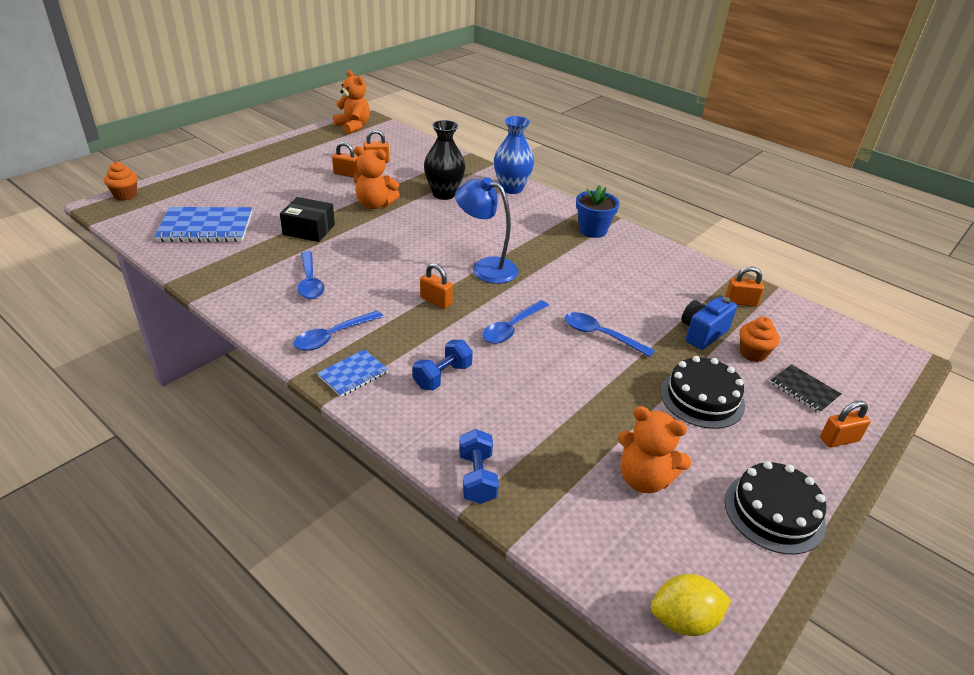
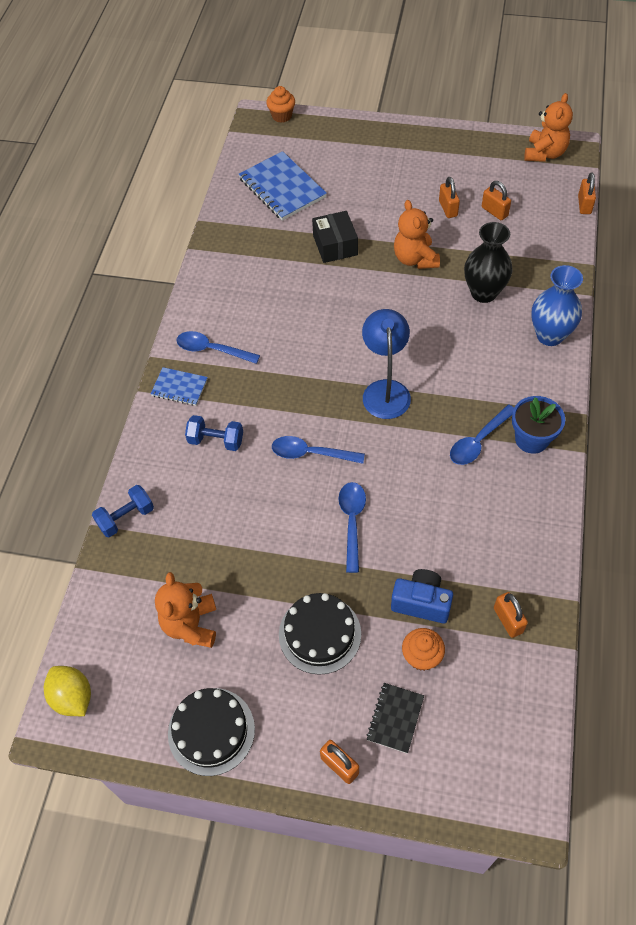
camera: 65 degrees right, 20 degrees up
(310, 282) = (265, 293): blue spoon -> blue spoon (478, 441)
(436, 301) = (306, 384): orange padlock -> orange padlock (584, 205)

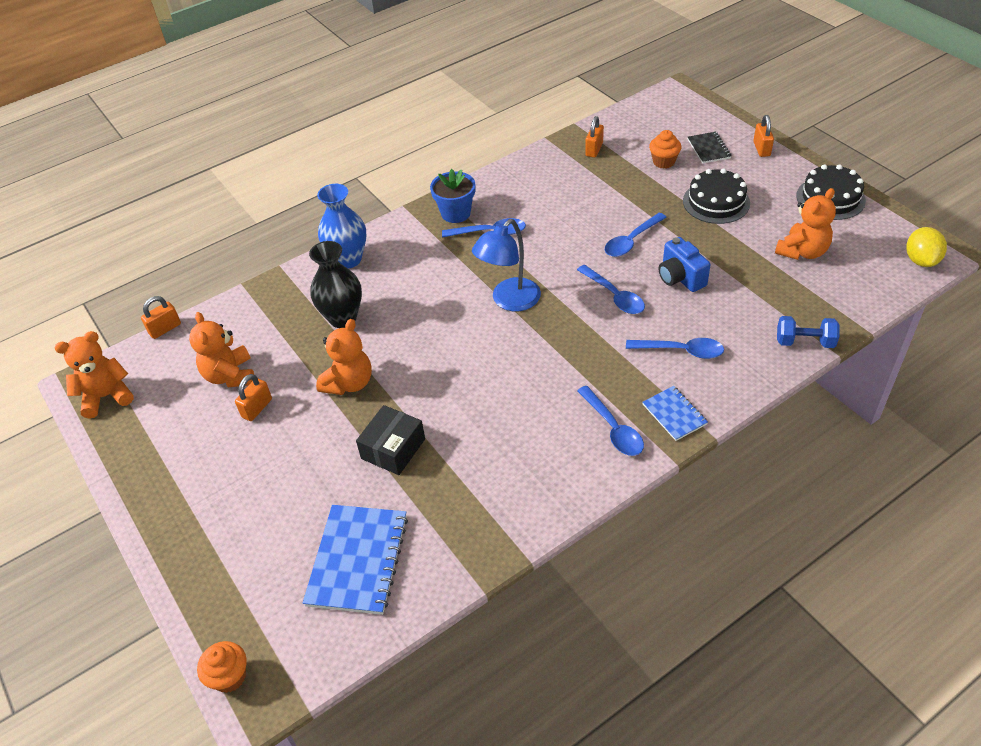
camera: 135 degrees left, 10 degrees down
(216, 440) = (680, 351): blue dumbbell -> blue spoon
(395, 718) = (708, 149): black notebook -> black notebook turned 75 degrees counterclockwise
(421, 603) = (635, 182): blue camera -> blue camera (680, 278)
(494, 211) = (230, 375): orange padlock -> orange teddy bear

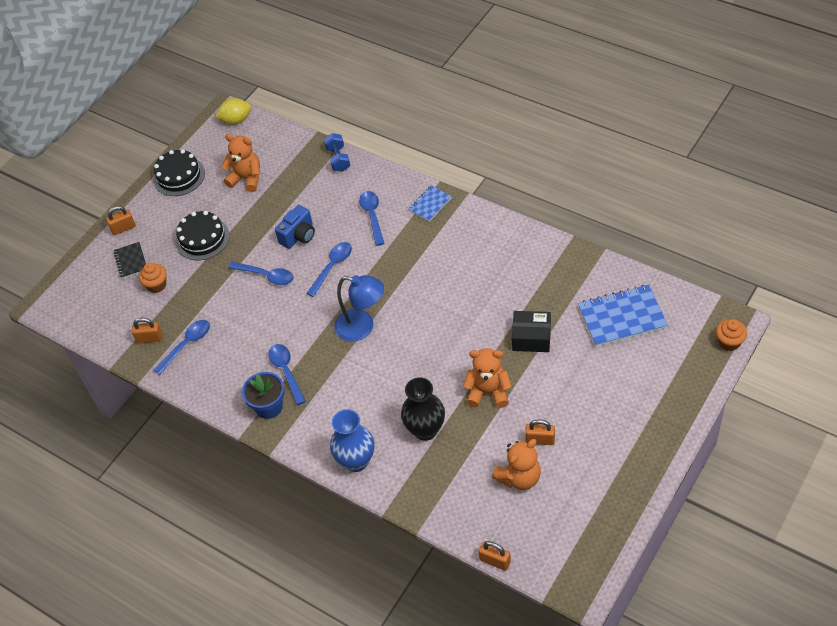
camera: 110 degrees left, 5 degrees up
(106, 396) = (583, 558): orange teddy bear -> none
(613, 428) = (456, 230): blue spoon -> blue spoon (186, 345)
(708, 149) = (131, 261): black notebook -> black notebook turned 75 degrees counterclockwise

